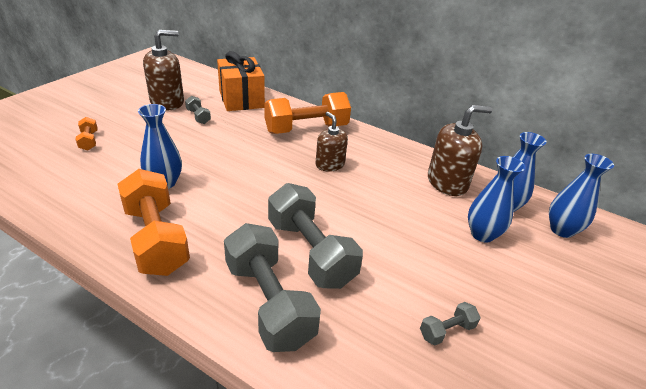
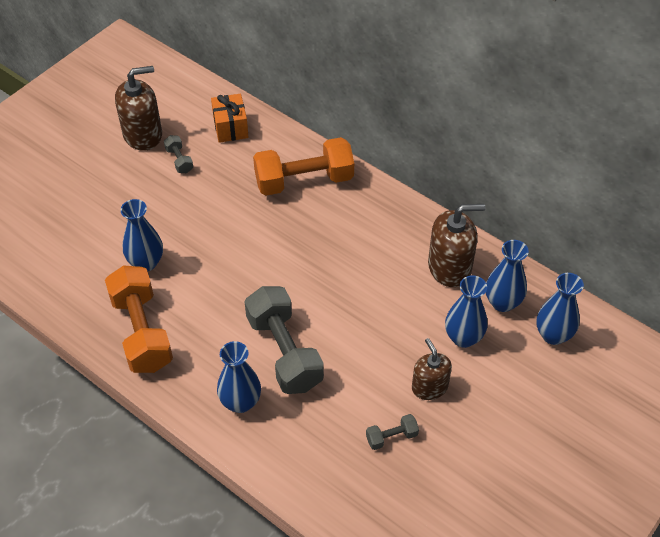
camera: 10 degrees right, 15 degrees up
(89, 141) = (64, 201): orange dumbbell -> none
(241, 99) = (230, 128): orange gift -> orange gift, size x0.66
(269, 302) = (240, 402): grey dumbbell -> blue vase
(329, 164) = (322, 239): brown soap dispenser -> brown soap dispenser (429, 387)

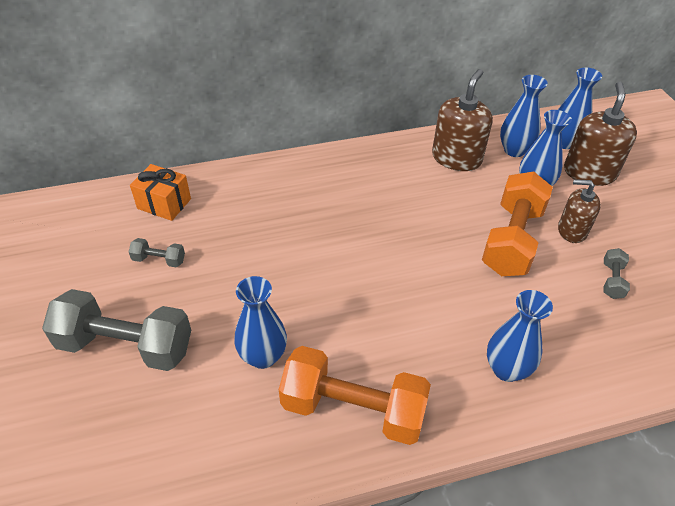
camera: 55 degrees left, 5 degrees down
(143, 134) = (91, 270): brown soap dispenser -> brown soap dispenser (589, 172)
(284, 352) = (468, 304): grey dumbbell -> grey dumbbell (126, 346)
(304, 181) = (282, 190): orange dumbbell -> orange dumbbell (512, 240)

